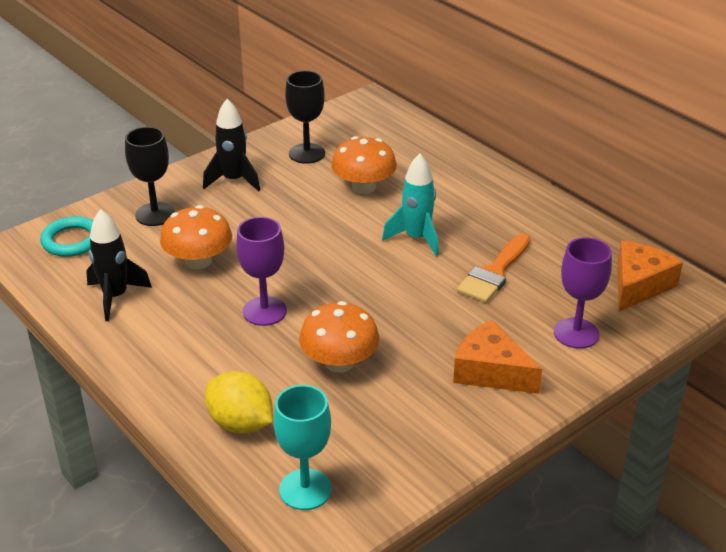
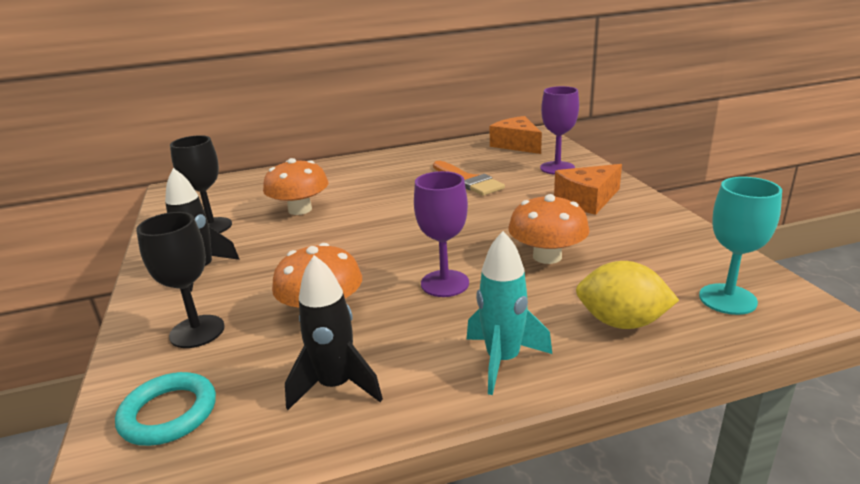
camera: 65 degrees left, 10 degrees down
(241, 423) = (621, 322): yellow lemon -> yellow lemon turned 45 degrees clockwise
(416, 238) = (398, 200): turquoise rocket -> turquoise rocket (503, 360)

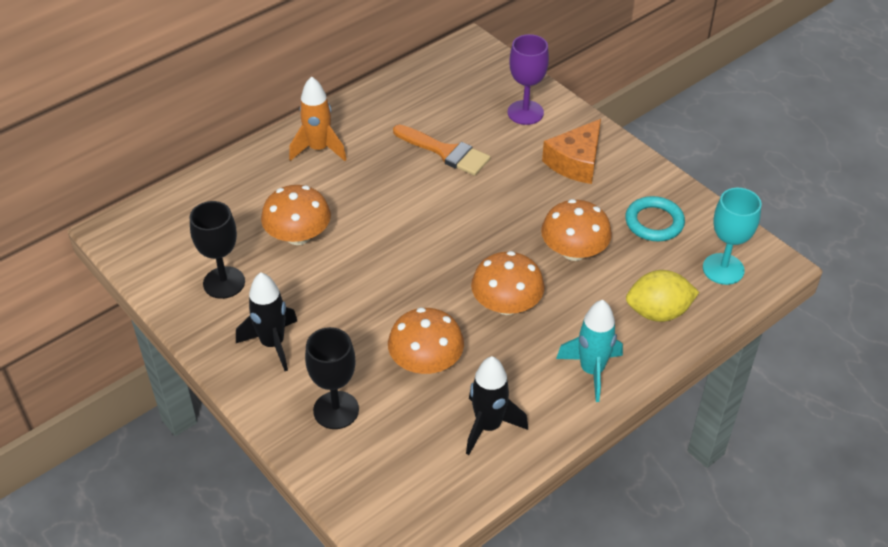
camera: 25 degrees left, 20 degrees up
(169, 413) = (385, 484): turquoise ring -> turquoise ring (654, 222)
(366, 168) = (319, 149): none -> orange rocket
(445, 283) = (506, 304): purple goblet -> orange mushroom
(517, 145) = (462, 73): orange cheese -> none

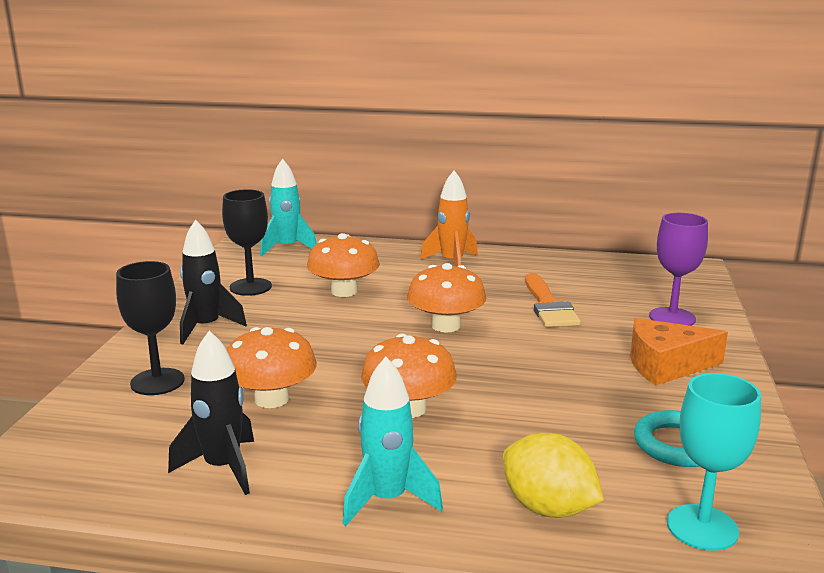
camera: 50 degrees right, 25 degrees down
(167, 219) = (287, 248): none -> turquoise rocket
(574, 251) = (545, 414): orange mushroom -> orange mushroom (446, 326)

